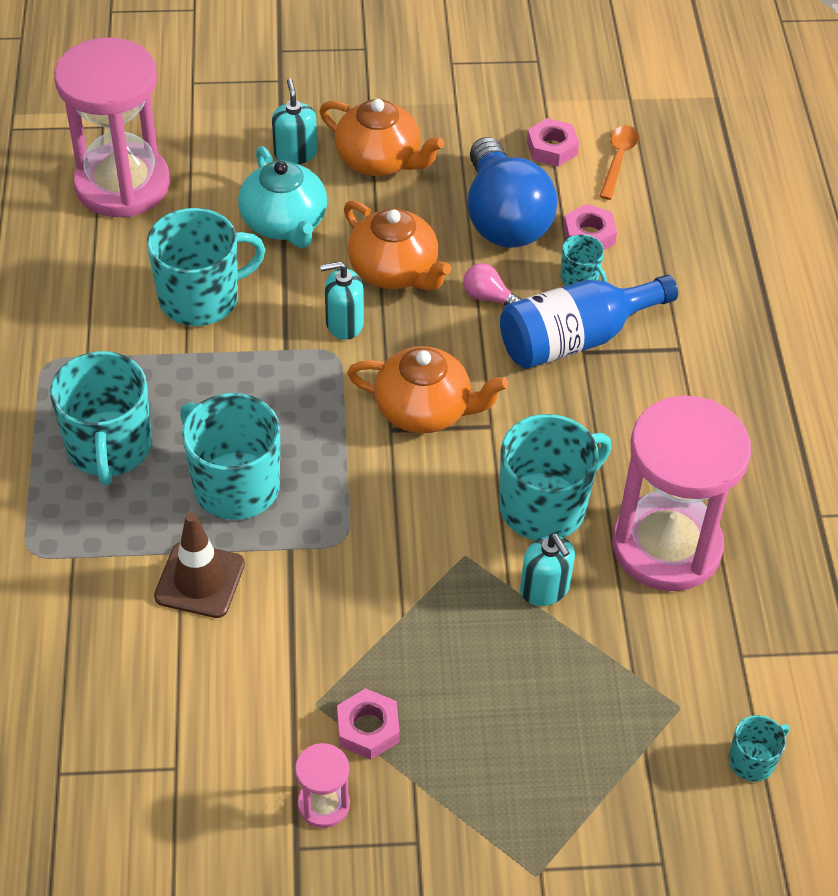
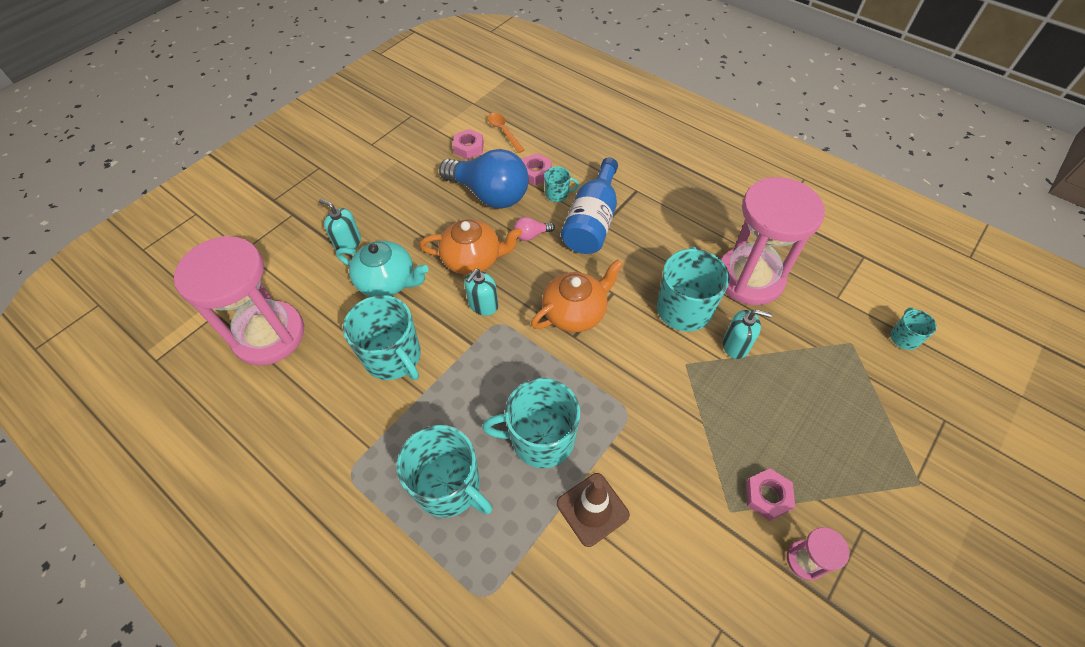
camera: 45 degrees left, 5 degrees up
(201, 298) = (393, 357): turquoise mug -> turquoise mug turned 120 degrees clockwise
(380, 160) = (396, 213): orange teapot -> none

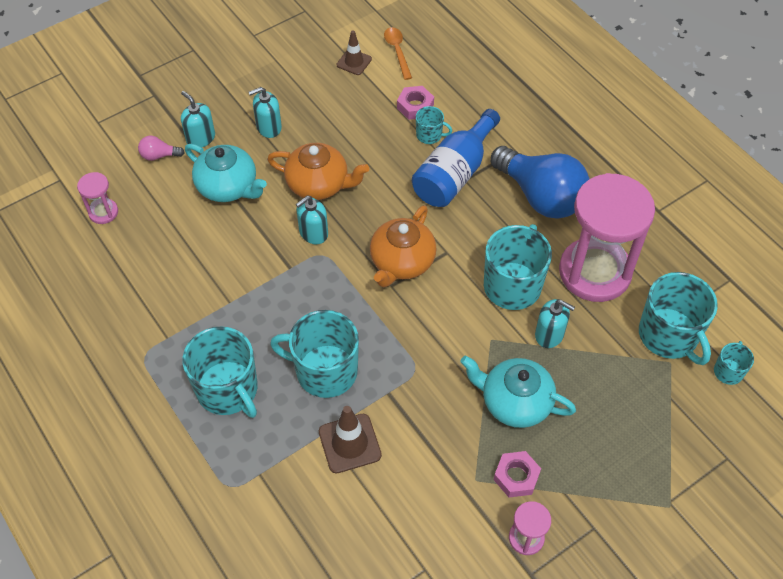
camera: 15 degrees right, 0 degrees up
(269, 335) = (103, 212): pink hourglass -> pink hourglass, size x0.42
(393, 357) = (212, 262): turquoise mug -> turquoise mug (669, 335)
(410, 219) = (269, 127): none -> turquoise soap dispenser
(469, 148) = (354, 62): pink nut -> brown traffic cone
(490, 194) = (358, 119): blue light bulb -> blue light bulb (540, 196)
(531, 235) = (386, 173): pink light bulb -> pink light bulb (159, 155)
(575, 312) = (402, 262): orange teapot -> orange teapot turned 135 degrees clockwise
(733, 419) = (514, 402): none -> turquoise teapot

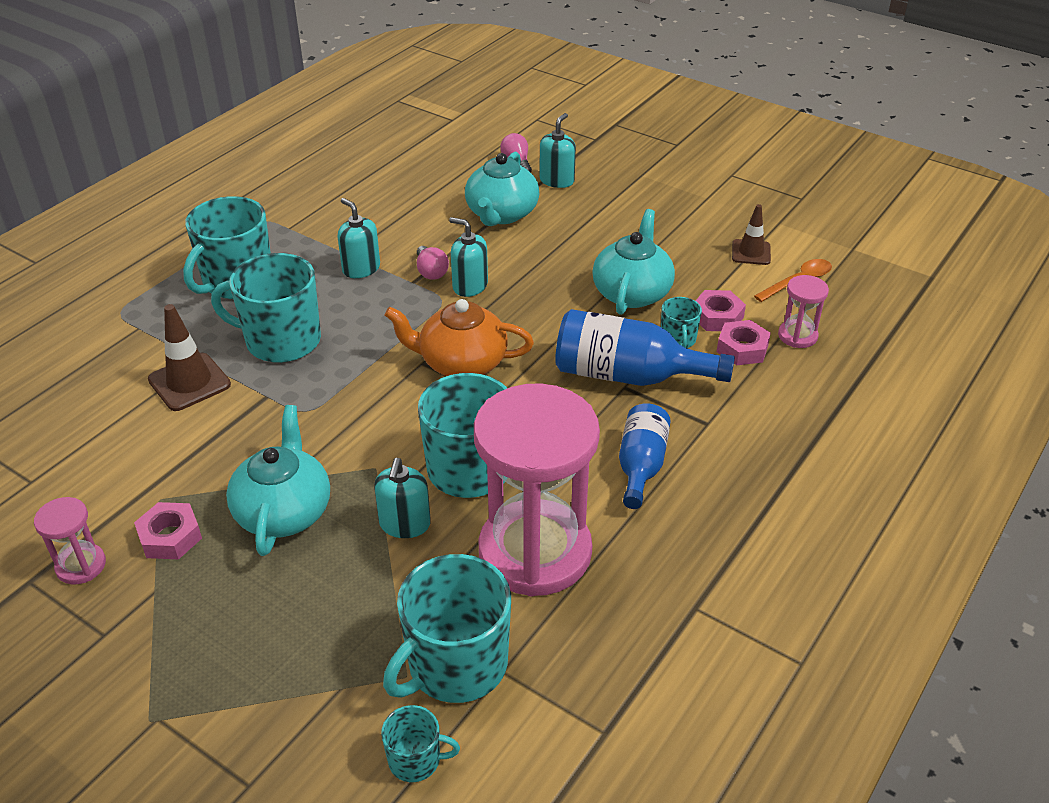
camera: 70 degrees right, 15 degrees down
(103, 212) = (425, 152): pink hourglass -> pink hourglass (797, 336)
(269, 127) = (603, 218): turquoise soap dispenser -> turquoise soap dispenser (361, 268)
(283, 252) = (431, 272): none -> pink light bulb
(319, 184) = (543, 273): orange teapot -> none
(325, 371) = (281, 340): turquoise mug -> turquoise mug turned 75 degrees counterclockwise
(367, 141) = (632, 292): none -> turquoise teapot
(453, 106) = (742, 348): none -> pink nut
(540, 196) = (641, 466): blue light bulb -> blue bottle

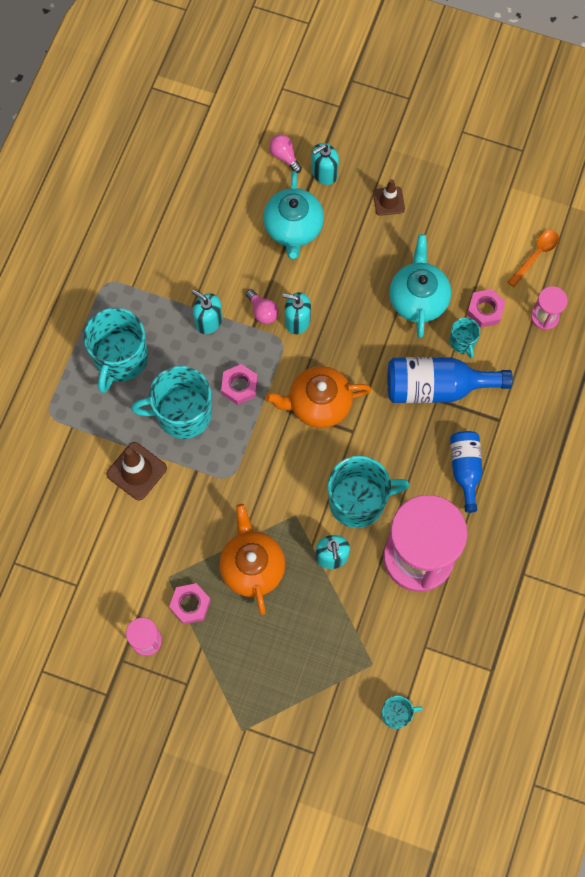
camera: 15 degrees left, 30 degrees up
(284, 511) = (252, 566): turquoise teapot -> orange teapot
(455, 665) = (397, 649): turquoise mug -> none
(557, 180) = (324, 173): turquoise soap dispenser -> turquoise soap dispenser turned 135 degrees counterclockwise
(742, 348) = (509, 340): pink nut -> pink nut (239, 386)
(751, 252) = (495, 229): brown traffic cone -> brown traffic cone (388, 201)

